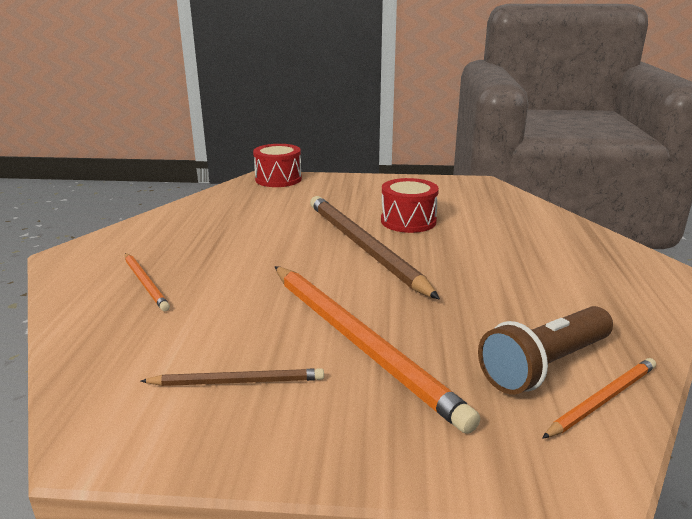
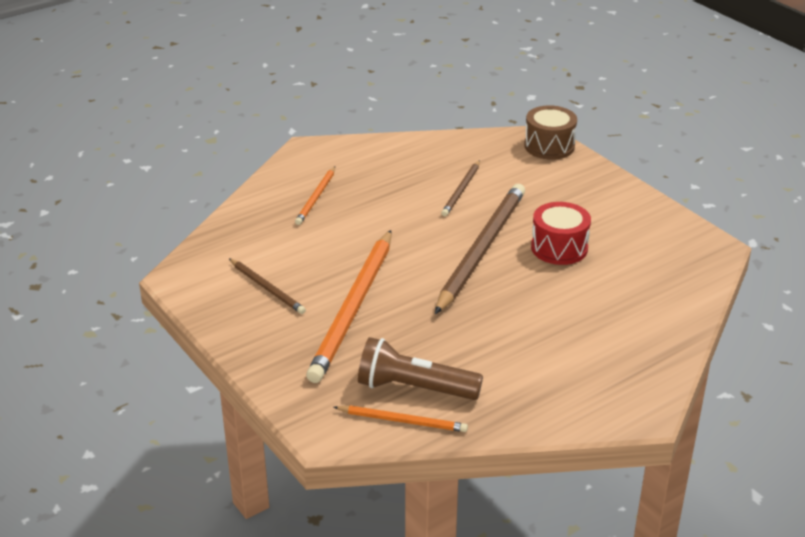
camera: 50 degrees right, 10 degrees up
(269, 223) = (461, 190): none -> brown pencil
(278, 179) = (549, 146): red drum -> brown drum

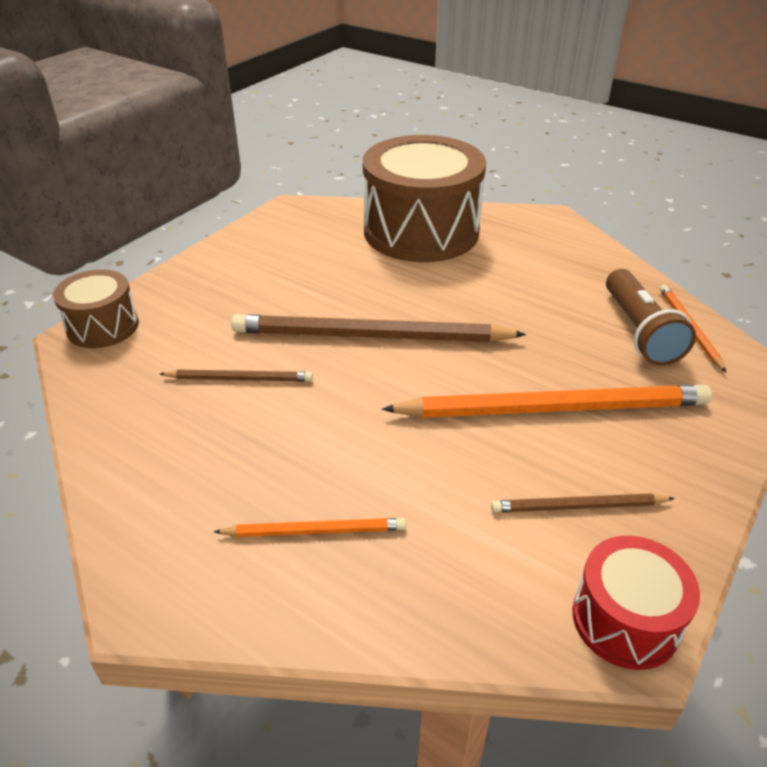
camera: 110 degrees left, 5 degrees up
(267, 288) = (578, 506): brown pencil -> brown pencil turned 120 degrees counterclockwise
(559, 248) = (338, 286): red drum -> red drum (625, 620)
(639, 313) = (421, 231): none -> brown drum

